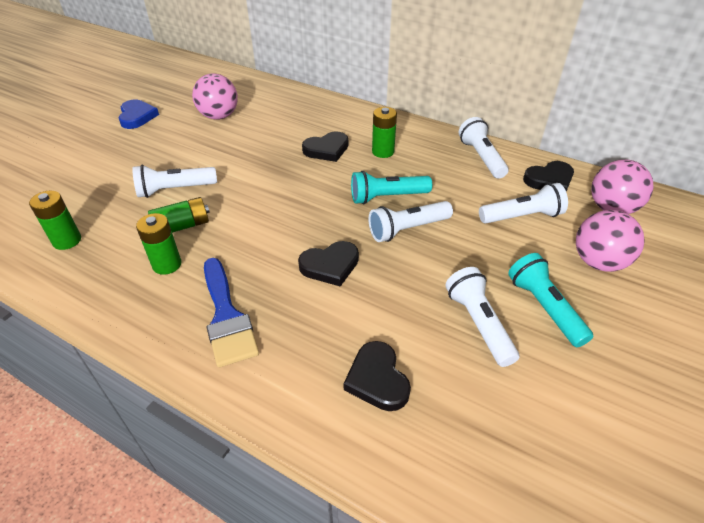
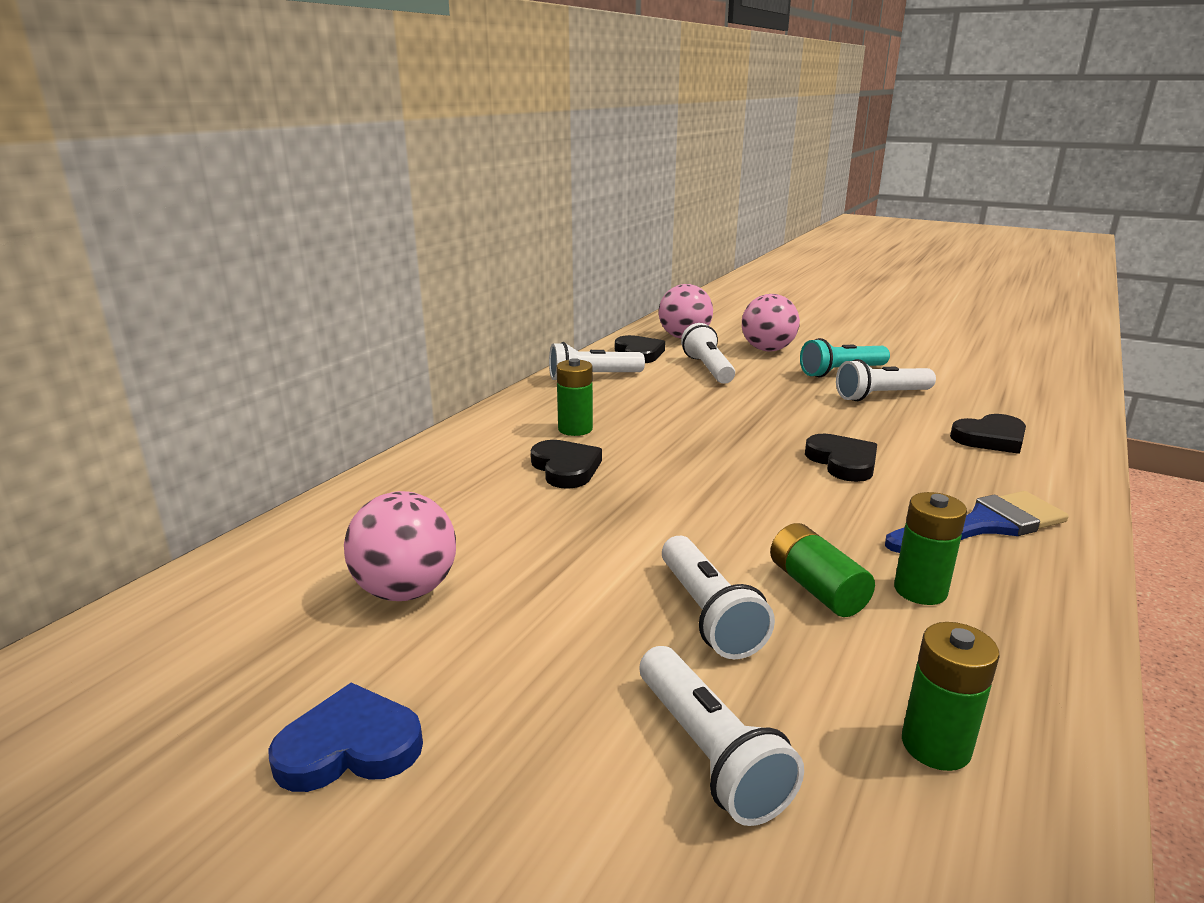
camera: 90 degrees left, 20 degrees down
(387, 197) = (688, 428): turquoise flashlight -> none
(407, 229) = (751, 419): white flashlight -> white flashlight (709, 752)

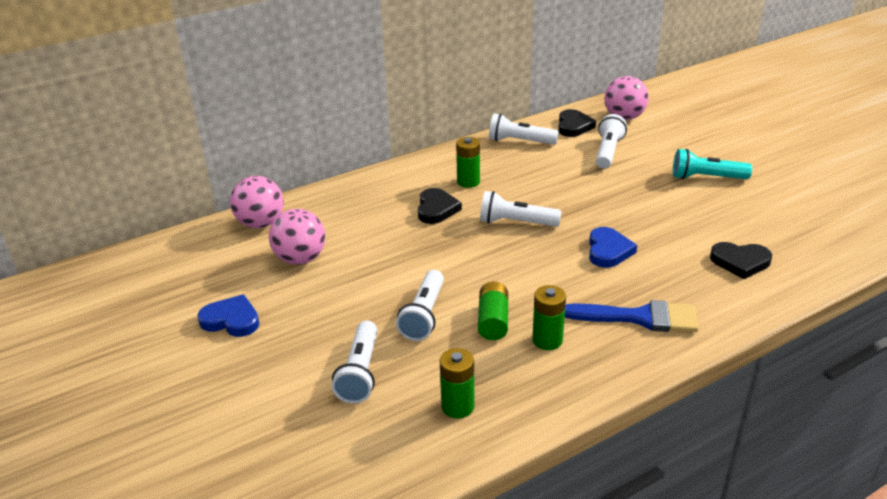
camera: 30 degrees right, 10 degrees up
(767, 350) = (675, 143): pink ball -> pink ball (261, 223)
(843, 462) = (608, 251): black heart -> blue heart
(881, 396) = (708, 206): white flashlight -> white flashlight (516, 223)

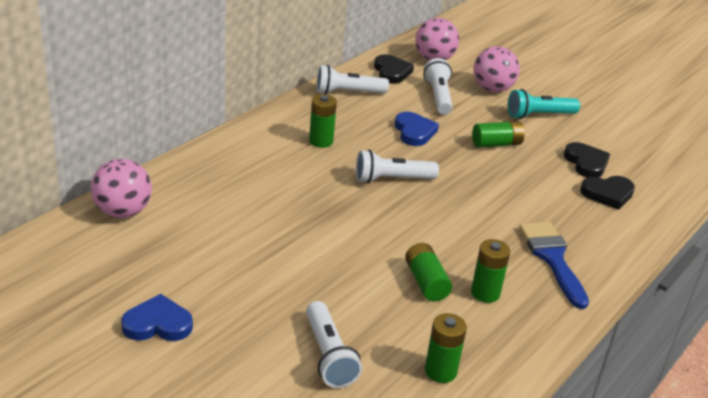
camera: 25 degrees left, 0 degrees up
(300, 259) = (193, 246): pink ball -> pink ball (492, 89)
(424, 315) = (357, 287): white flashlight -> none
(436, 209) = (305, 174): black heart -> black heart (586, 163)
(608, 251) = (492, 197): blue heart -> blue heart (414, 132)
(639, 318) = (552, 258): blue brush -> blue brush turned 90 degrees counterclockwise
(643, 201) = (496, 144): none -> green battery

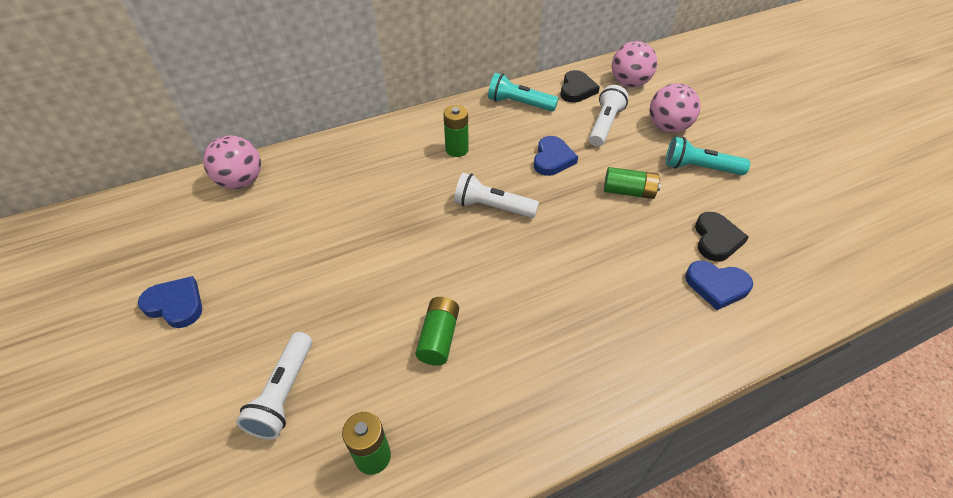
camera: 30 degrees right, 15 degrees up
(348, 93) = (519, 104): white flashlight -> turquoise flashlight
(485, 293) = (489, 372): green battery -> none
(552, 258) = (594, 352): blue brush -> none
(608, 194) = (716, 286): black heart -> blue heart

